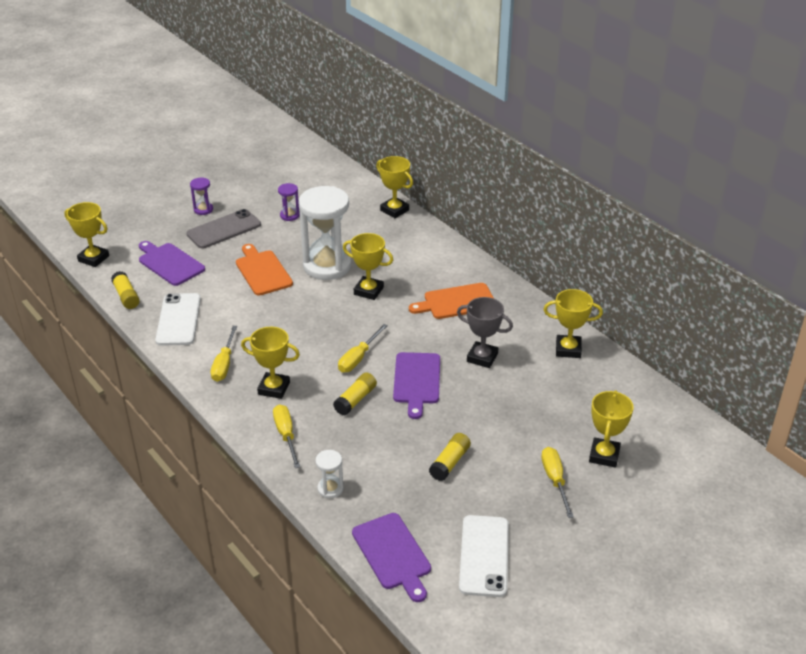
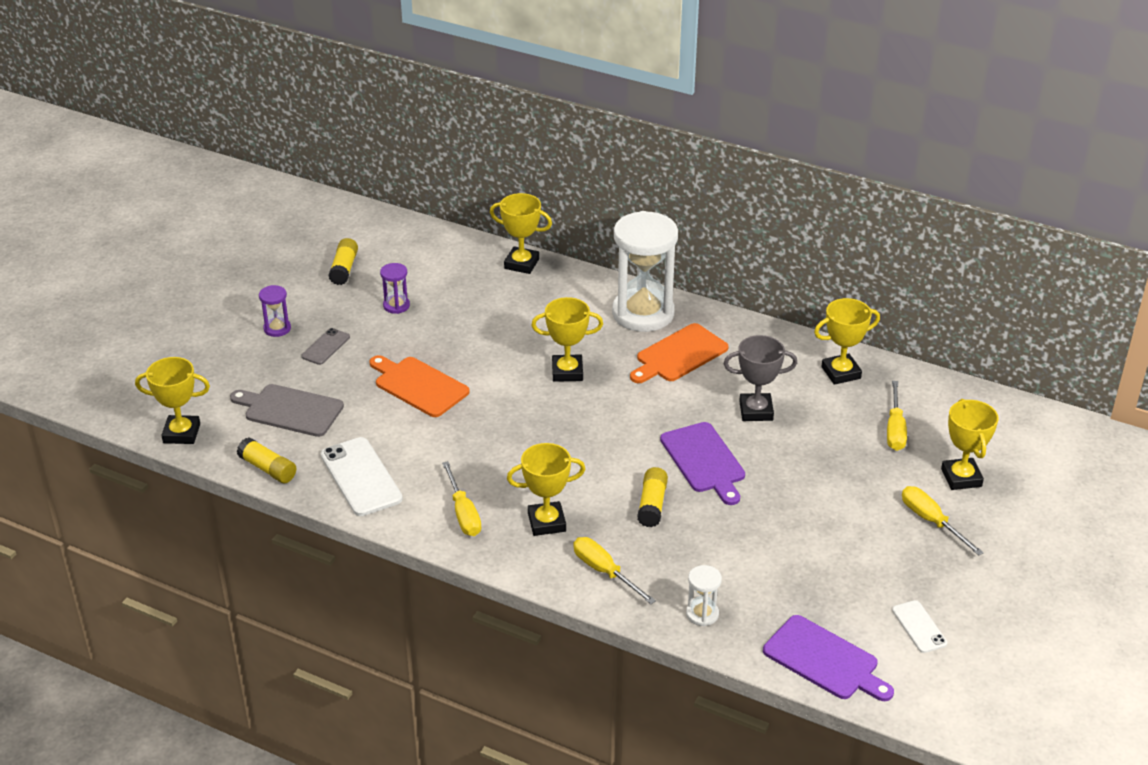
camera: 25 degrees left, 0 degrees up
(169, 263) = (290, 410): purple cutting board -> grey cutting board
(224, 229) = (325, 347): grey phone -> grey phone, size x0.55
(327, 266) = (493, 356): white hourglass -> white hourglass (643, 313)
(358, 358) = (617, 455): yellow screwdriver -> yellow screwdriver (895, 429)
(450, 463) = (809, 540): yellow glue stick -> yellow glue stick (344, 269)
(484, 556) = (919, 627): white phone -> white phone, size x0.55

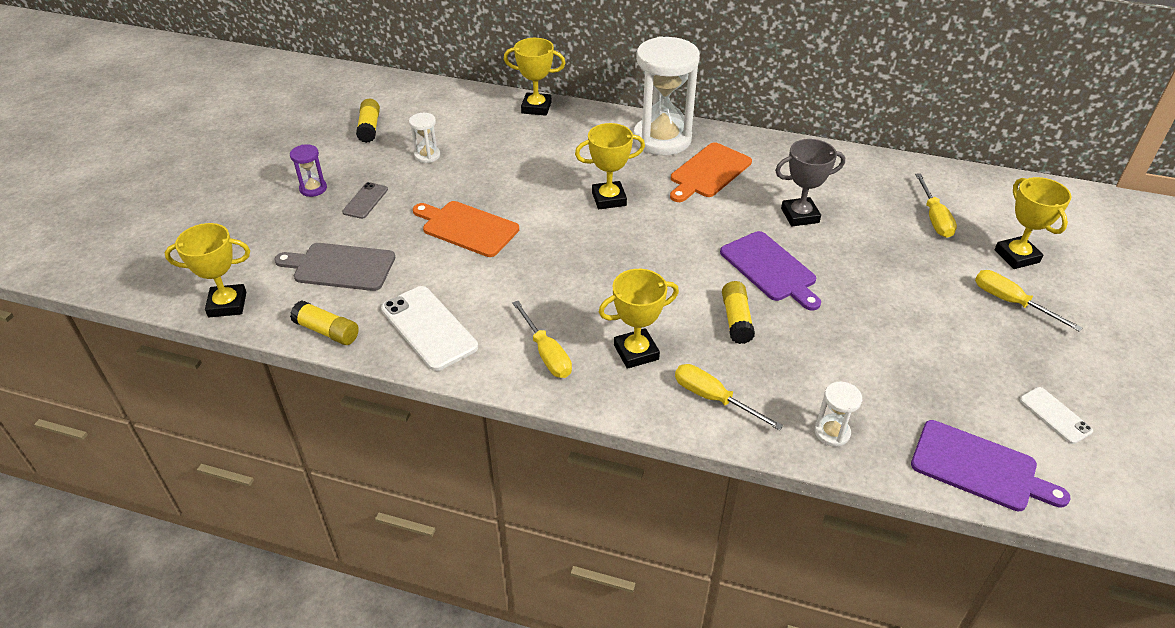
camera: 10 degrees left, 5 degrees up
(396, 306) = (427, 156): purple hourglass -> white hourglass
(841, 373) = (862, 172): yellow trophy -> none

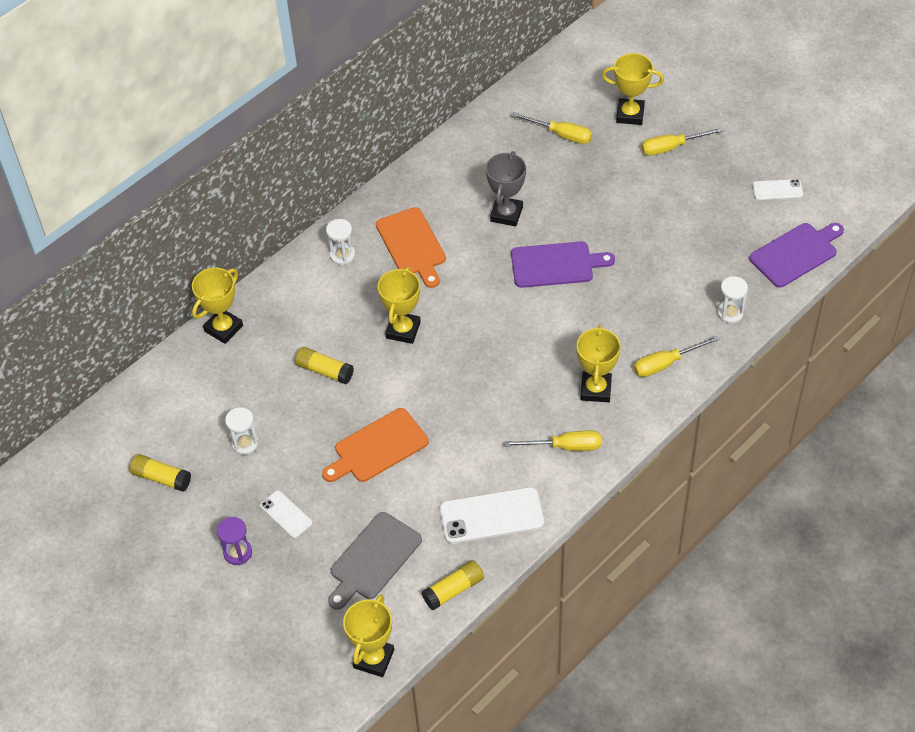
camera: 60 degrees left, 10 degrees up
(365, 201) = (286, 514): grey phone -> white phone
(662, 139) = (342, 255): white hourglass -> white hourglass, size x0.43
(736, 320) = (597, 313): yellow glue stick -> yellow glue stick (324, 371)

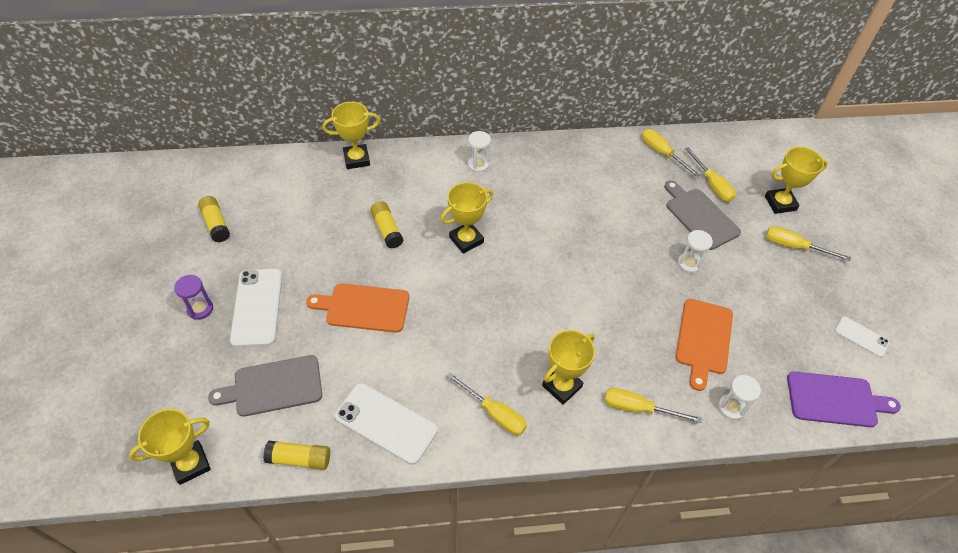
camera: 35 degrees right, 0 degrees up
(245, 443) = (287, 240): white hourglass -> white hourglass (689, 263)
(286, 514) = (257, 307): white phone -> white phone, size x1.81
(412, 245) = (531, 188): orange cutting board -> orange cutting board (704, 339)
(493, 133) = (662, 153): none -> yellow screwdriver
(506, 214) = (618, 211): grey trophy -> none
(555, 264) = (621, 270): purple cutting board -> none
(576, 172) = (699, 216): none -> grey cutting board
(630, 114) = (780, 203): yellow trophy -> yellow trophy turned 60 degrees counterclockwise

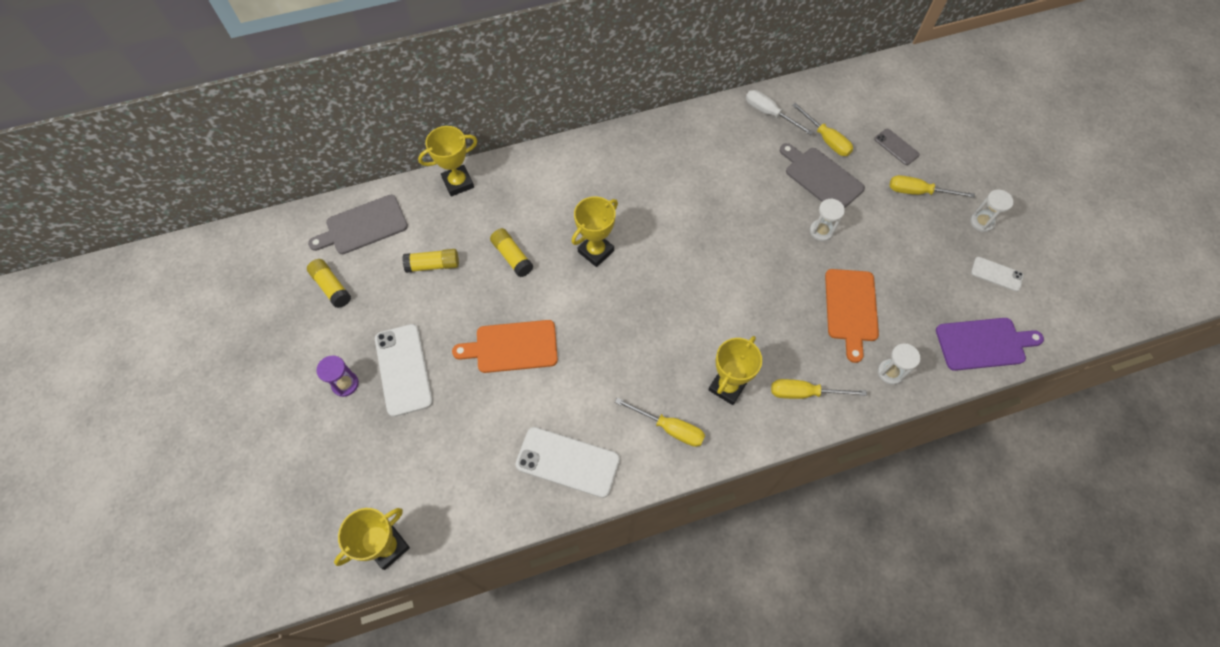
camera: 10 degrees left, 10 degrees up
(274, 387) = (446, 450): grey cutting board -> grey cutting board (363, 226)
(299, 459) = (494, 517): yellow glue stick -> yellow glue stick (433, 265)
(478, 164) = (586, 164): white hourglass -> white hourglass (982, 222)
(662, 153) = (769, 114): yellow screwdriver -> white screwdriver
(780, 203) = (896, 147): yellow trophy -> grey phone

